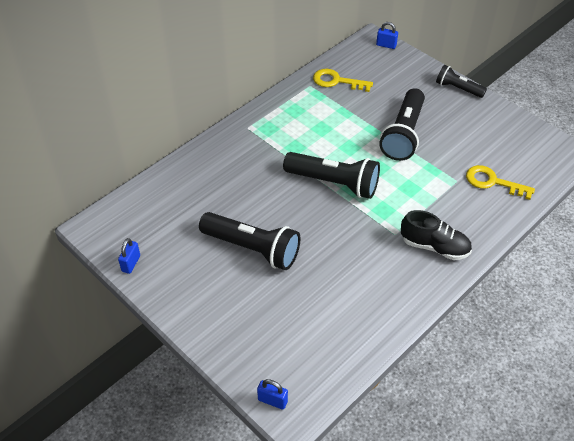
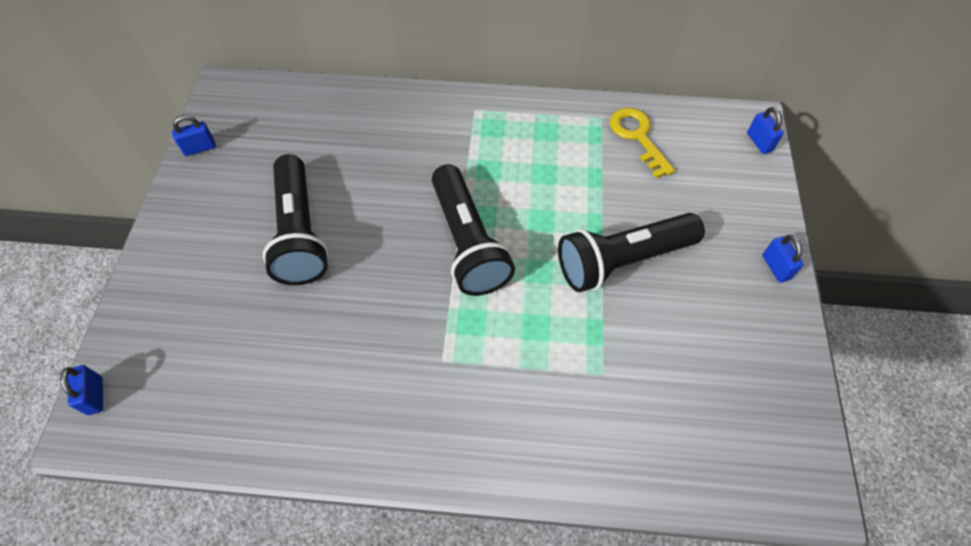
camera: 50 degrees right, 10 degrees up
(434, 246) = (460, 420): black shoe -> none
(457, 89) = (775, 267): black flashlight -> blue padlock
(493, 182) = (645, 421): yellow key -> none

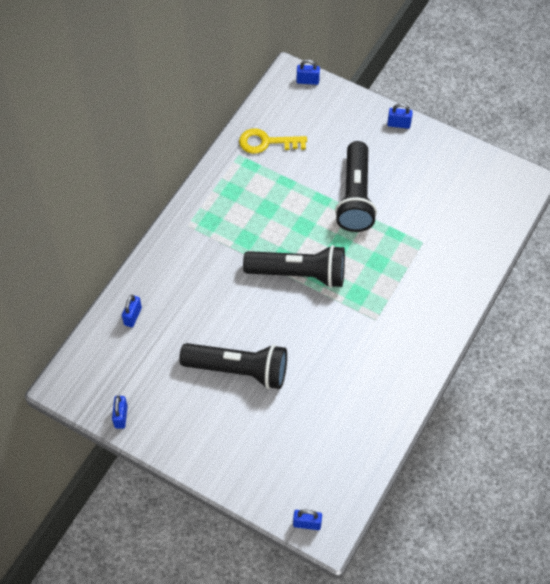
camera: 65 degrees left, 0 degrees up
(331, 109) = (132, 316): none -> blue padlock

